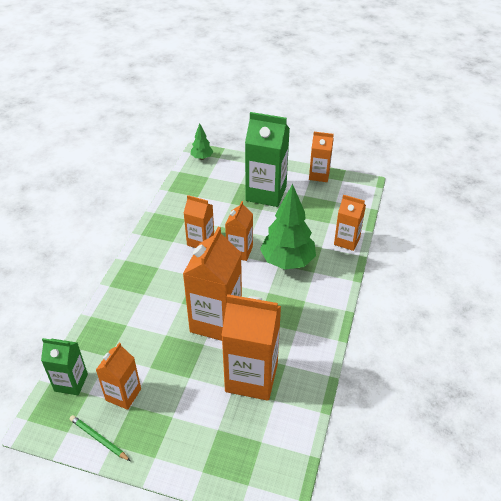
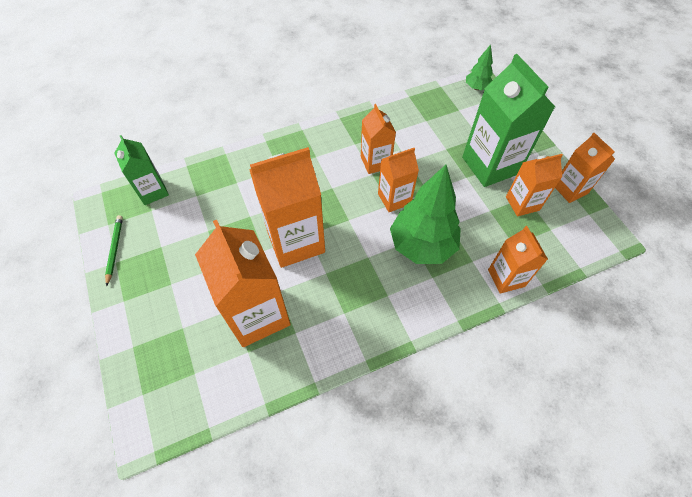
camera: 50 degrees right, 15 degrees up
(123, 394) = (167, 233): orange carton -> orange carton (522, 203)

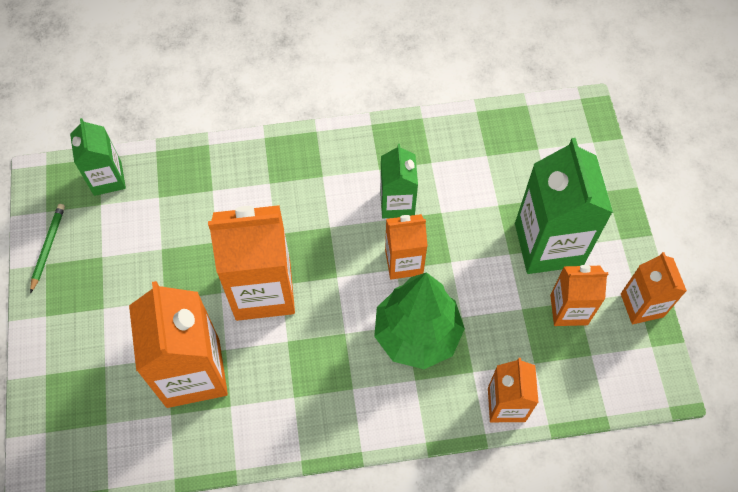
camera: 15 degrees right, 5 degrees up
(375, 162) = (397, 203): orange carton -> green carton
(476, 88) = (577, 119): green tree -> none

